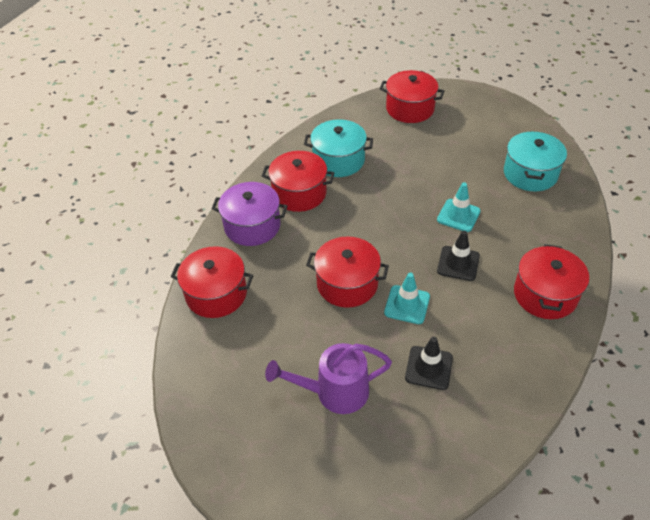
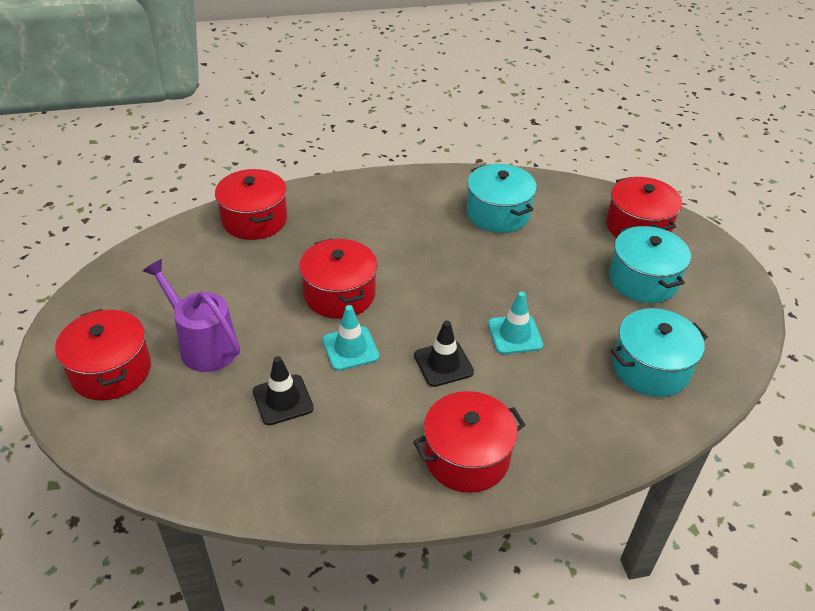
camera: 50 degrees right, 5 degrees down
(252, 226) = (353, 201): purple pot -> none
(299, 193) = (424, 209): red pot -> red pot (111, 371)
(457, 134) = (643, 280): none -> turquoise pot

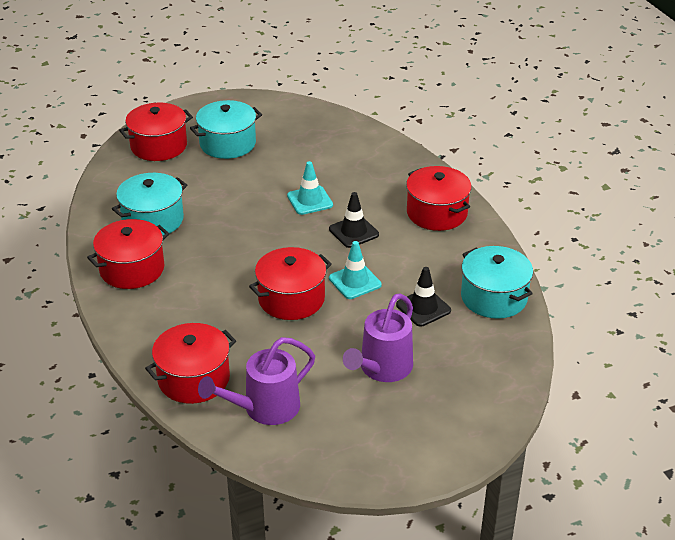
camera: 100 degrees left, 5 degrees down
(111, 371) = (434, 420): red pot -> red pot (132, 269)
(194, 257) = (264, 409): none -> purple watering can
(650, 368) = (323, 141): turquoise pot -> turquoise pot (494, 297)

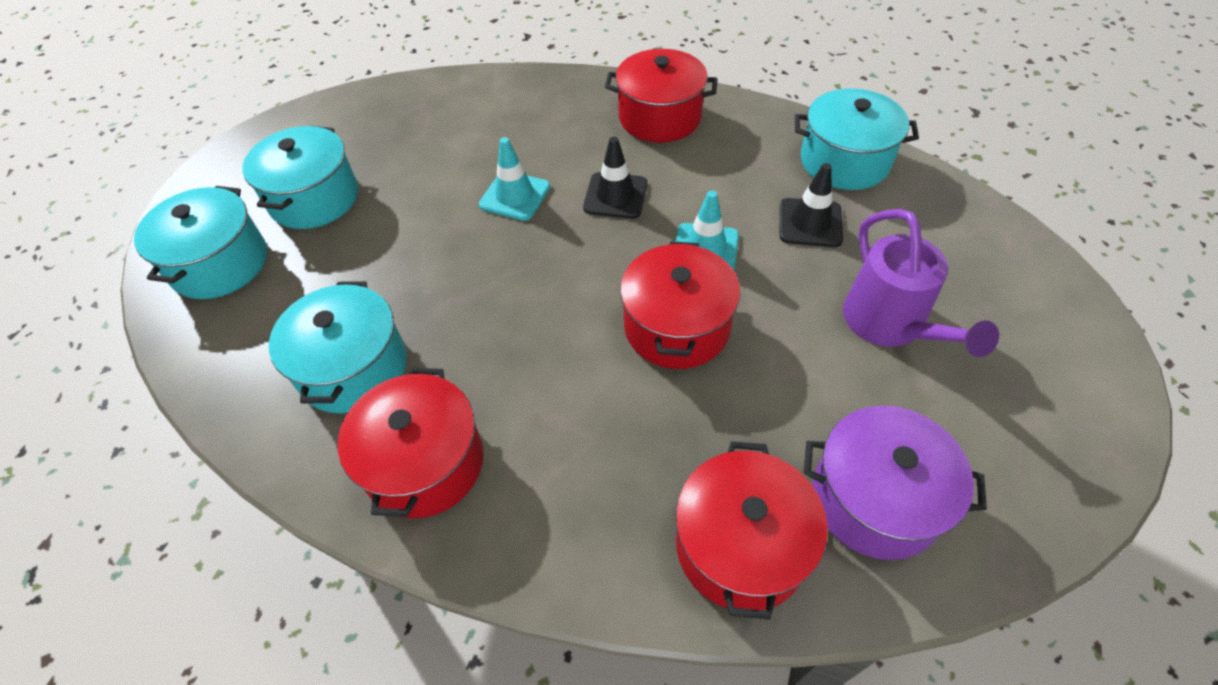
camera: 45 degrees left, 15 degrees up
(159, 146) = (220, 263): red pot -> turquoise pot
(264, 409) = (875, 499): purple watering can -> purple pot

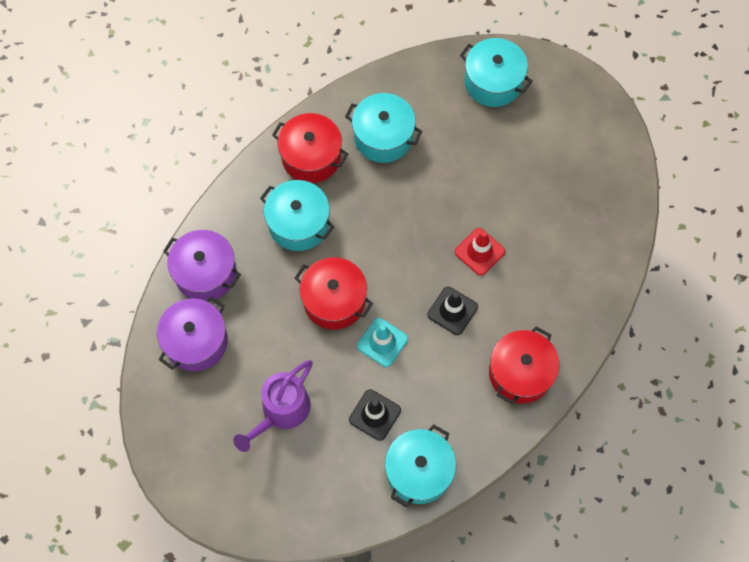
camera: 110 degrees right, 15 degrees up
(314, 198) = (529, 138): turquoise pot -> turquoise pot (298, 224)
(515, 196) = (479, 252): turquoise traffic cone -> red traffic cone
(741, 545) = (205, 273): red pot -> purple pot
(890, 325) = (281, 412): purple watering can -> purple watering can turned 60 degrees counterclockwise

